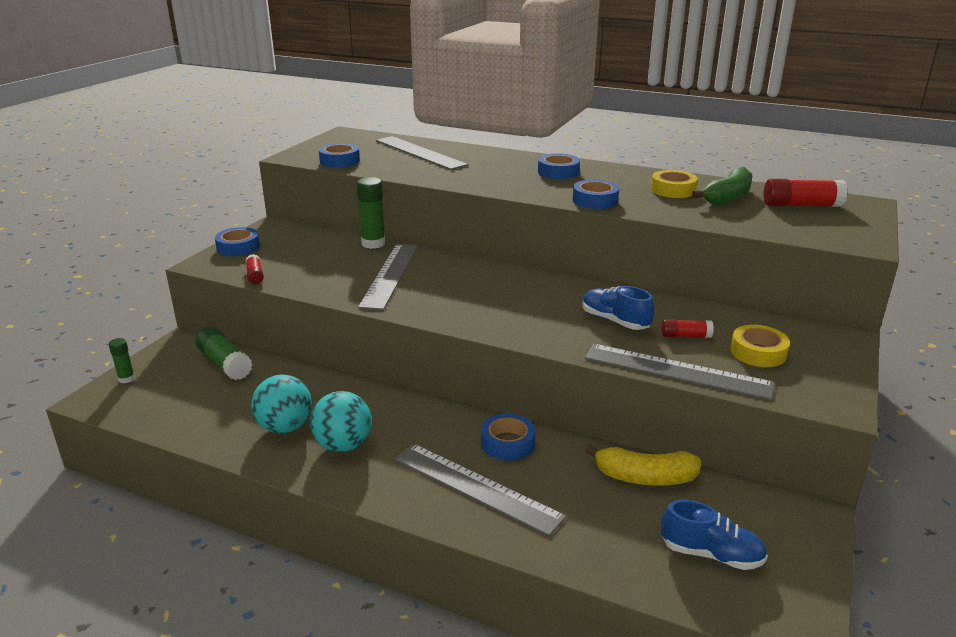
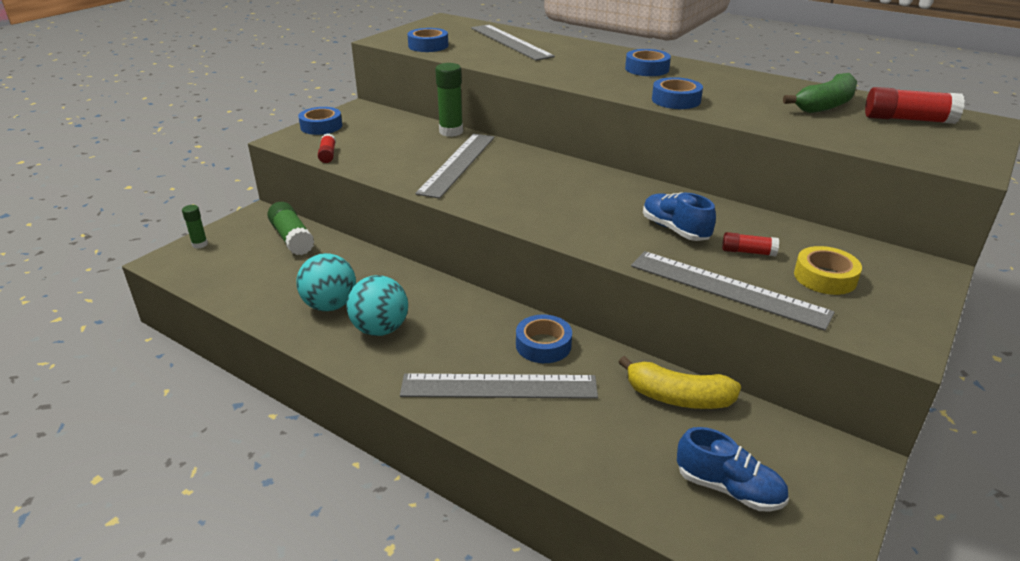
camera: 10 degrees right, 5 degrees up
(476, 487) = (499, 386): grey ruler -> grey ruler turned 45 degrees counterclockwise
(673, 190) = (766, 94): yellow tape -> none

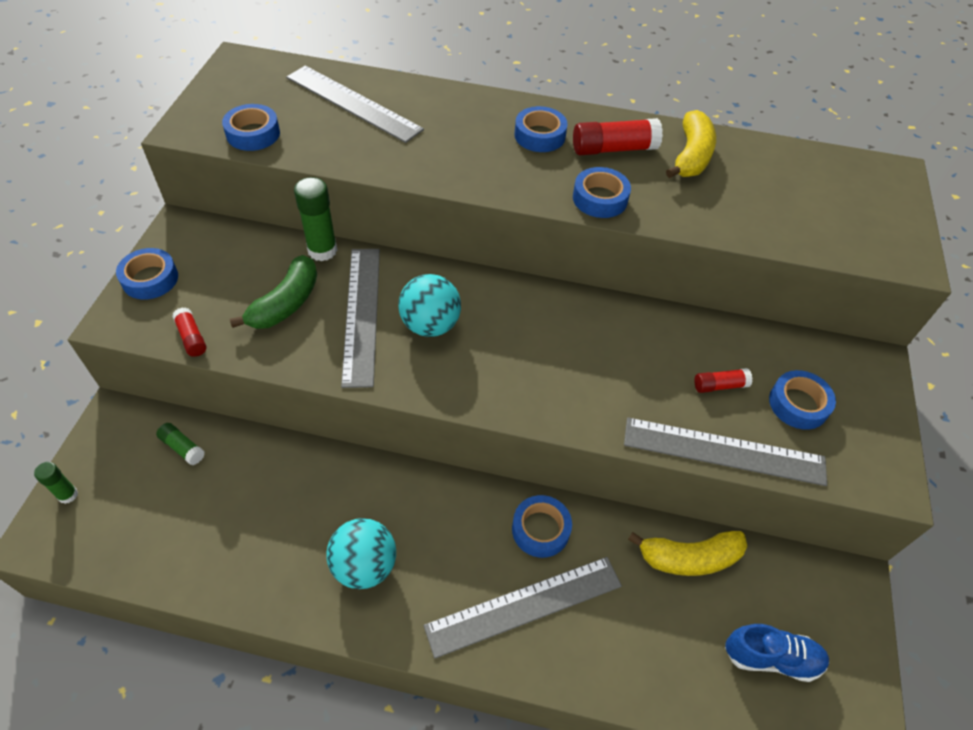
camera: 25 degrees left, 20 degrees up
(292, 238) = (182, 447): green glue stick -> green glue stick, size x0.57
(330, 305) = (289, 547): turquoise ball -> turquoise ball (430, 325)
(675, 230) = (640, 369): blue shoe -> none
(776, 92) = (691, 156): none -> yellow banana
(825, 105) = (747, 174): green banana -> green banana (286, 303)
(825, 277) = (798, 404): yellow tape -> blue tape
(907, 119) = (829, 184): red glue stick -> red glue stick (613, 149)

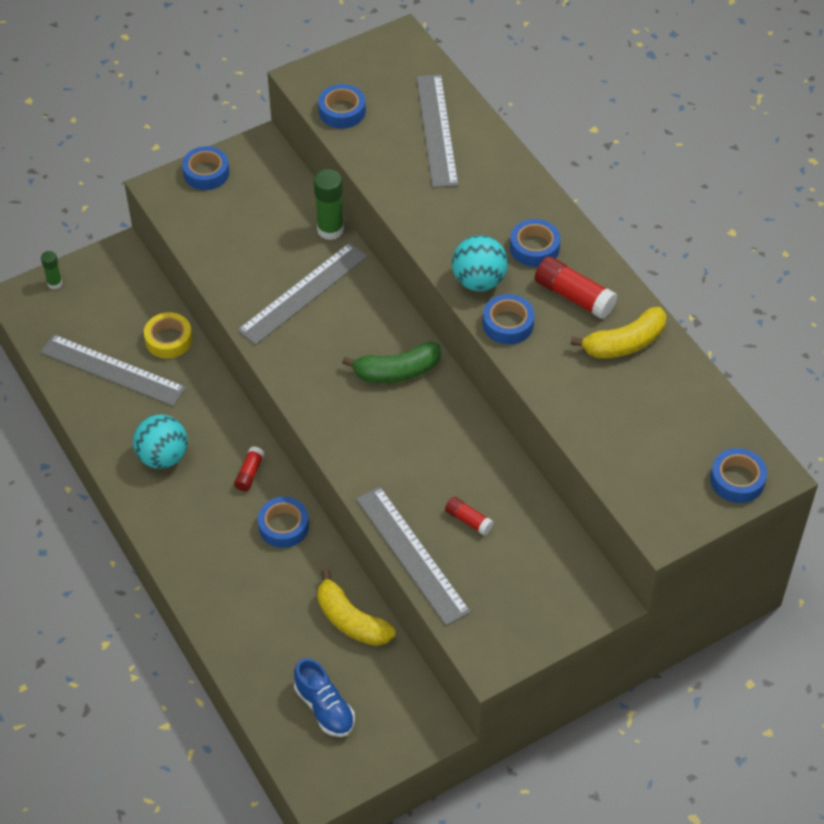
camera: 50 degrees right, 0 degrees up
(182, 447) = (139, 304): green glue stick -> none
(191, 338) = (189, 232): red glue stick -> red glue stick (249, 473)
(248, 456) = (168, 340): none -> yellow tape
(286, 303) = (266, 251): green banana -> green banana (397, 371)
(430, 325) = (336, 334): turquoise ball -> turquoise ball (479, 281)
(524, 605) = (222, 555): grey ruler -> grey ruler (112, 370)
(798, 404) = (503, 574): blue tape -> blue tape (737, 480)

